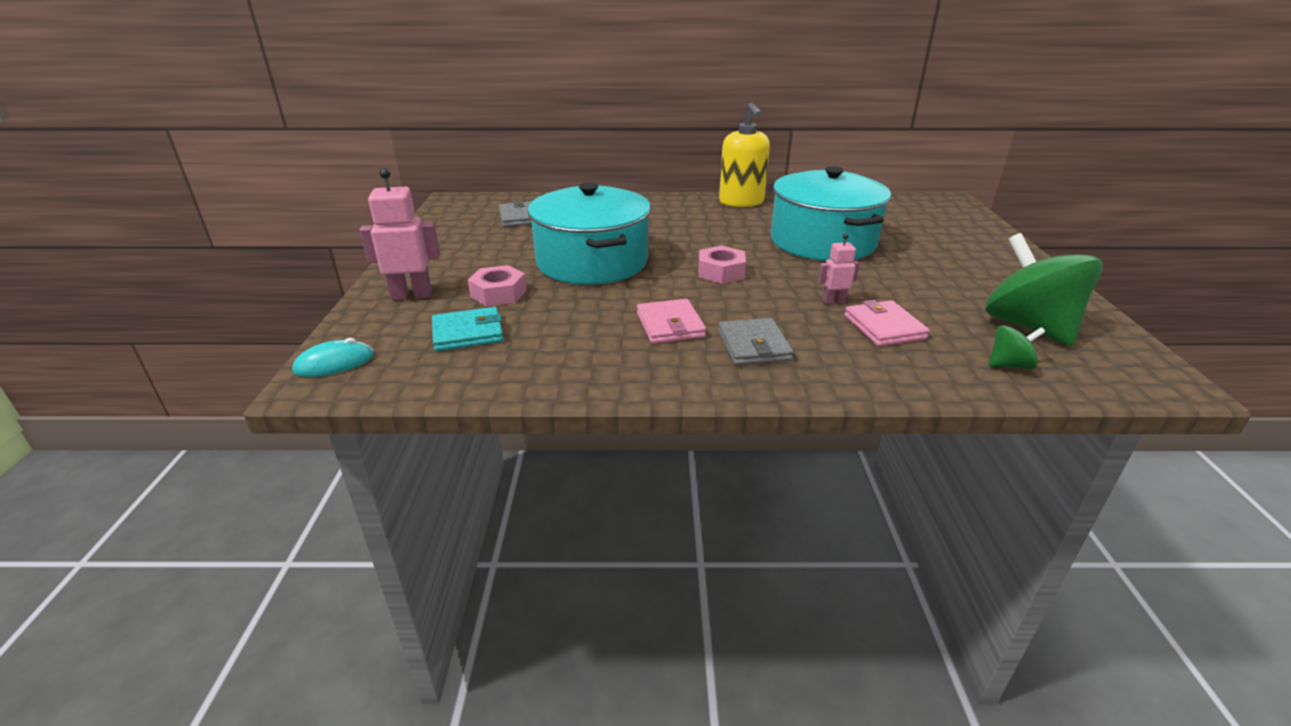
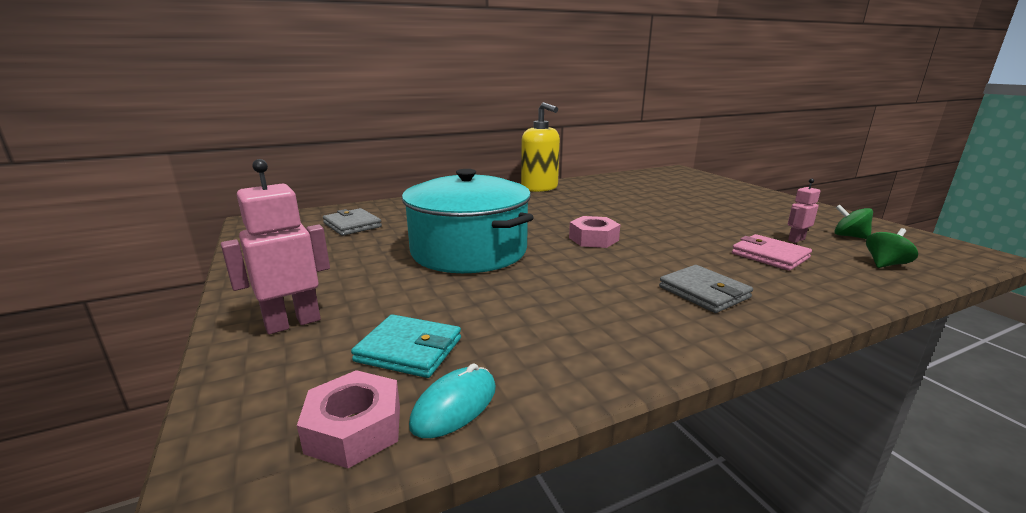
camera: 25 degrees left, 10 degrees down
(334, 363) = (245, 444): turquoise mouse -> turquoise mouse (454, 406)
(468, 333) = (409, 350): turquoise wallet -> turquoise wallet turned 60 degrees clockwise
(498, 293) = (402, 298): pink nut -> pink nut (354, 428)
(670, 325) = (611, 291): pink wallet -> none
(822, 241) = (637, 205): turquoise pot -> none
(833, 301) = (707, 244): pink robot -> pink robot (796, 240)
(1028, 326) = (849, 236): green spinning top -> green spinning top, size x0.45

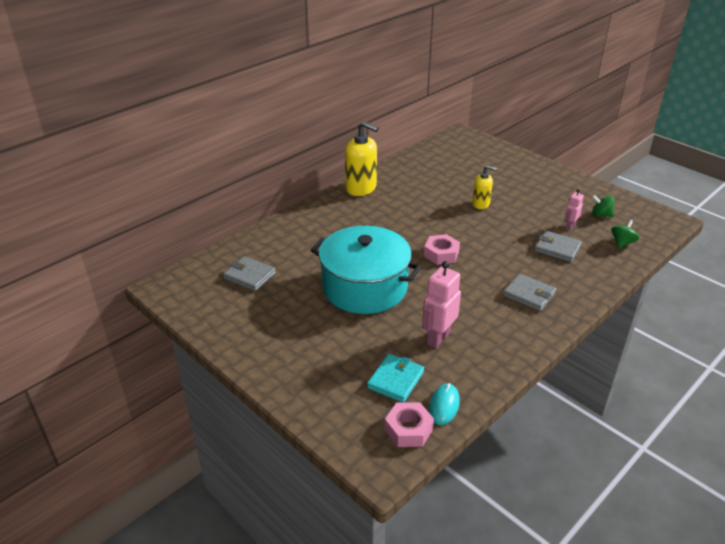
camera: 20 degrees left, 15 degrees up
(293, 323) = (311, 379): pink robot -> pink robot (438, 338)
(409, 350) = (395, 380): turquoise wallet -> turquoise wallet turned 60 degrees counterclockwise
(673, 210) = (481, 204): none -> yellow soap dispenser
(770, 256) = (557, 248): pink wallet -> grey wallet

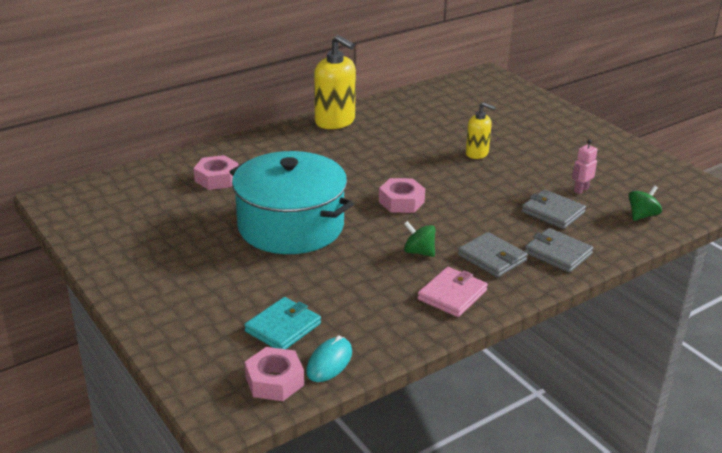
camera: 10 degrees right, 5 degrees down
(250, 276) = (160, 198): grey wallet -> grey wallet (558, 253)
(288, 251) = (217, 178): none -> pink nut
(438, 338) = (355, 290): pink robot -> none
(512, 331) = (452, 295): none -> pink wallet
(601, 215) = (628, 181): green spinning top -> green spinning top (419, 252)

